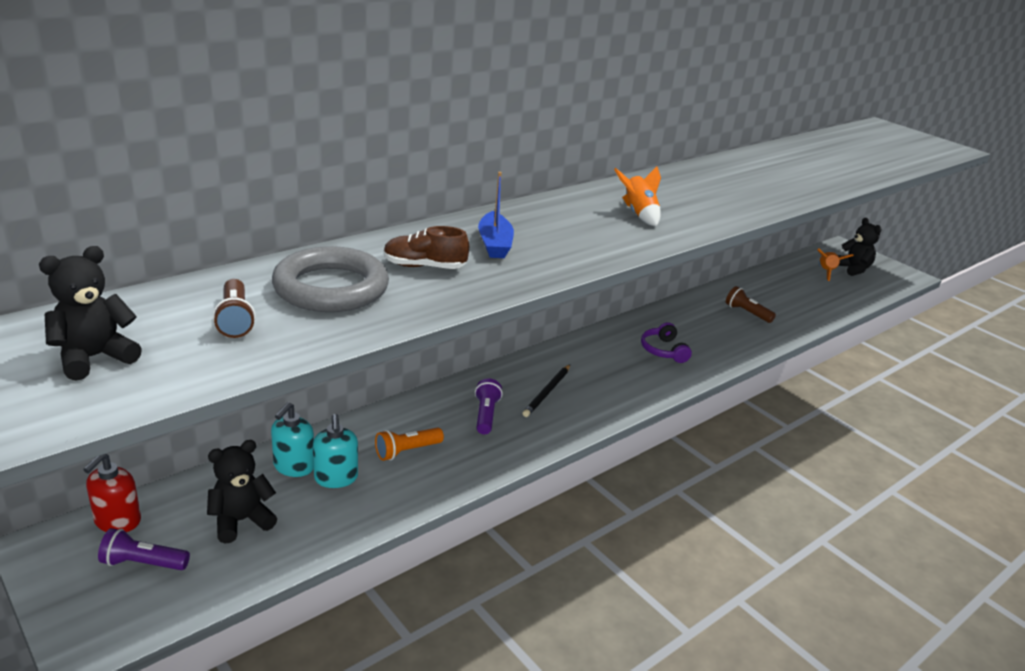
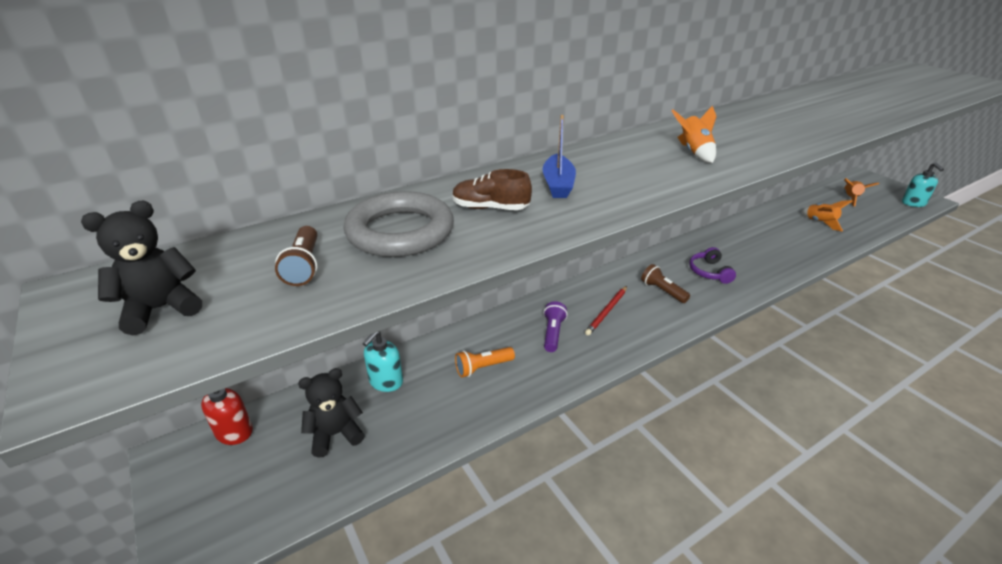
camera: 10 degrees right, 5 degrees up
(143, 563) = (247, 475): purple flashlight -> none
(336, 478) = (420, 393): turquoise soap dispenser -> turquoise soap dispenser (913, 203)
(547, 392) = (607, 312): black pencil -> red pencil
(747, 313) = (782, 236): brown flashlight -> brown flashlight (662, 291)
(790, 298) = (820, 222): none -> orange rocket
(853, 269) = (875, 195): black teddy bear -> none

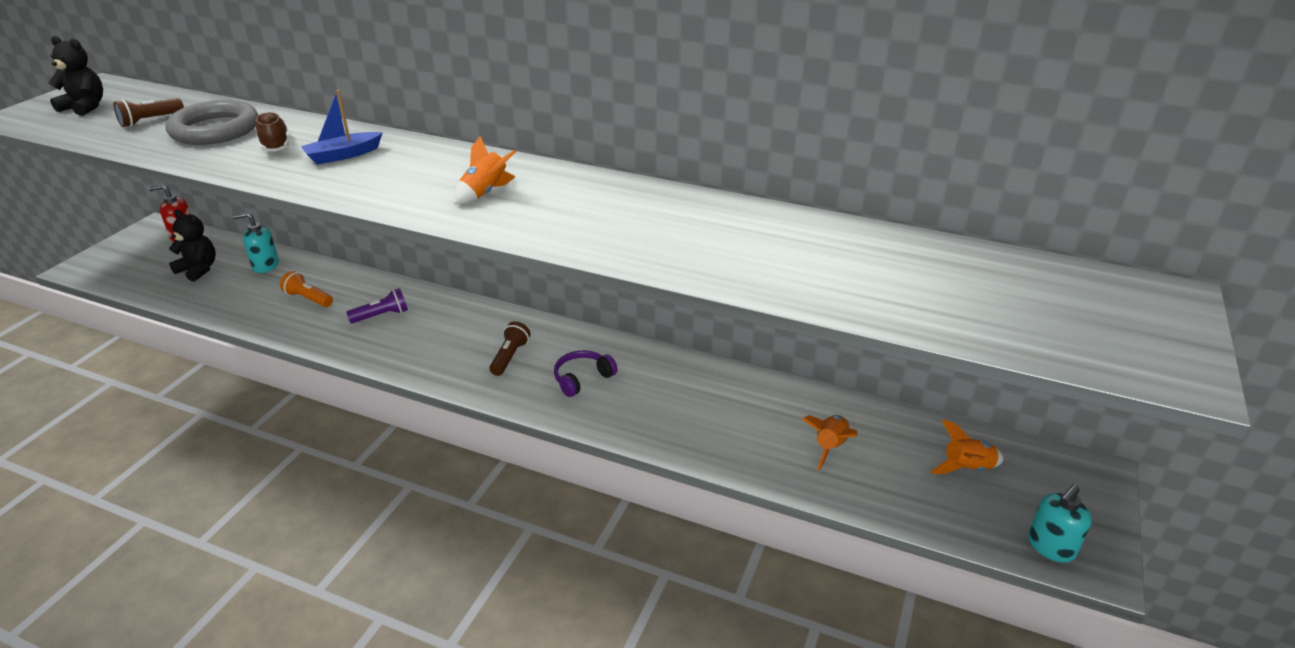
camera: 55 degrees right, 0 degrees up
(607, 312) = (441, 334): red pencil -> none

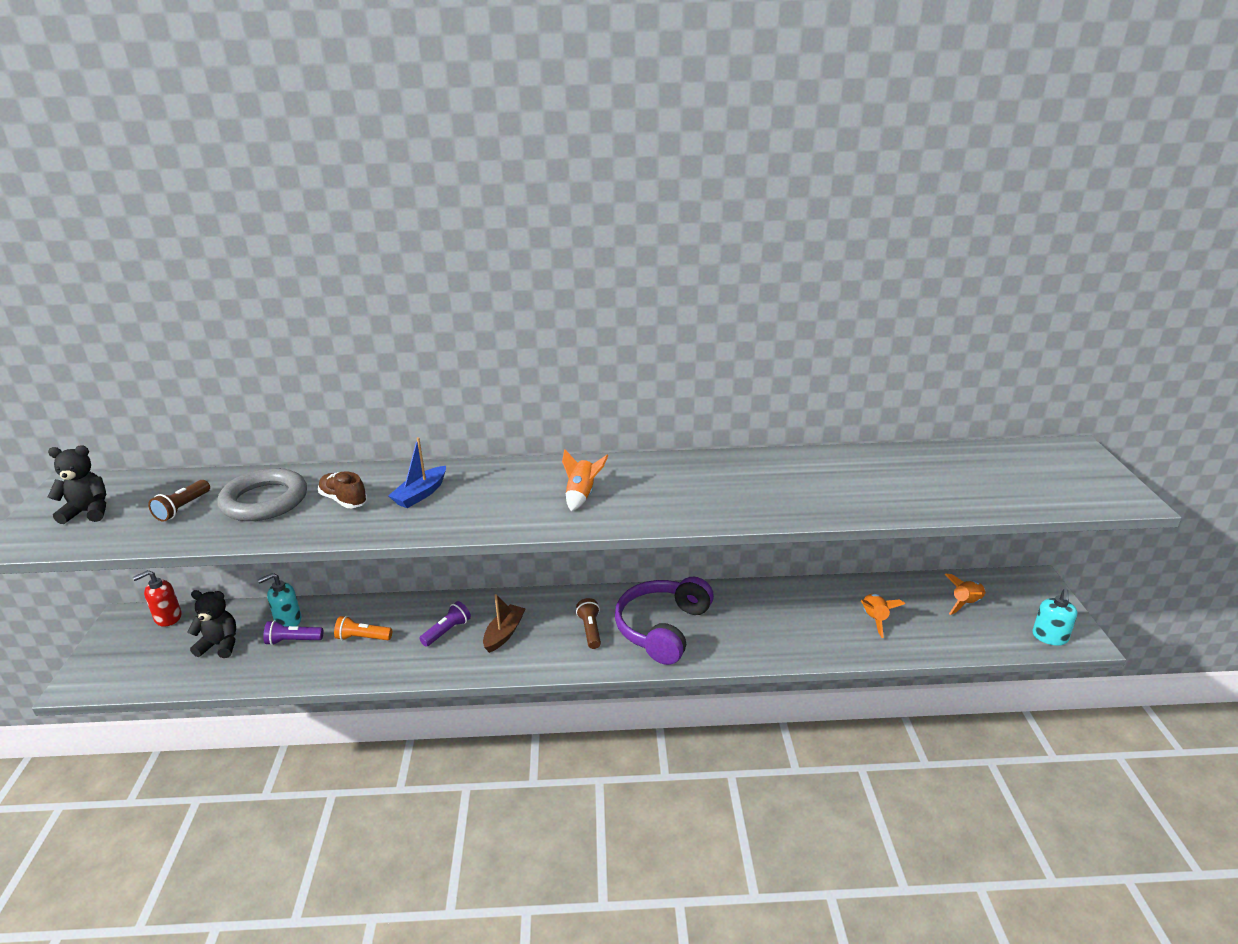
camera: 25 degrees left, 5 degrees down
(253, 283) = (293, 641): none -> purple flashlight
(428, 334) = (504, 633): none -> brown boat
(582, 378) = (663, 628): purple headphones -> purple headphones, size x1.98

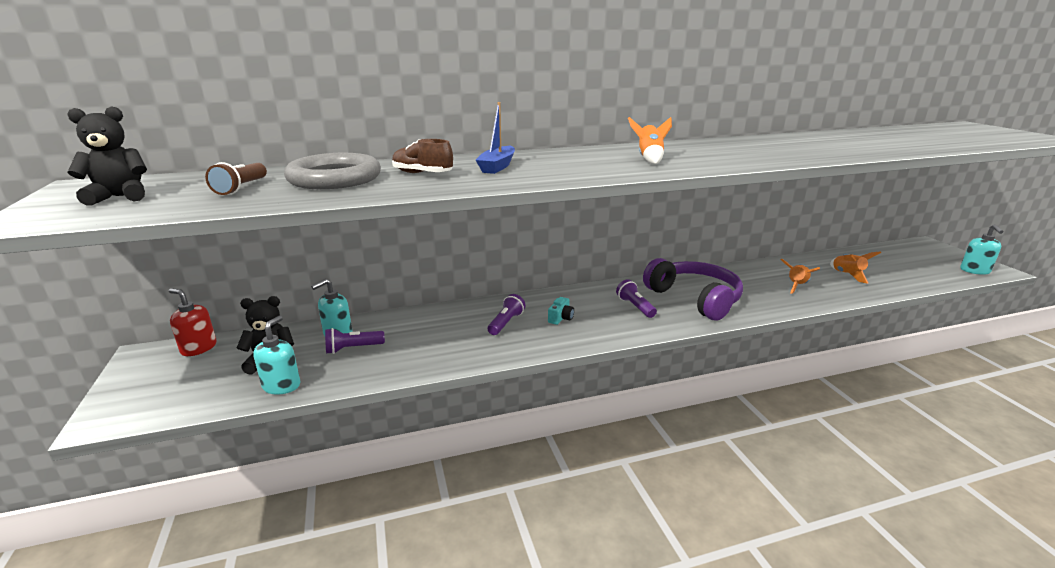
camera: 15 degrees left, 5 degrees down
(168, 617) = (198, 348): red soap dispenser -> red soap dispenser turned 75 degrees clockwise
(217, 674) = (282, 386): none -> turquoise soap dispenser
(362, 638) = (425, 337): orange flashlight -> none
(504, 633) = (561, 318): brown boat -> turquoise camera
(590, 630) = (635, 307): brown flashlight -> purple flashlight
(663, 628) = (694, 298): purple headphones -> purple headphones turned 135 degrees clockwise
(965, 604) = (898, 260): orange rocket -> orange rocket (796, 286)

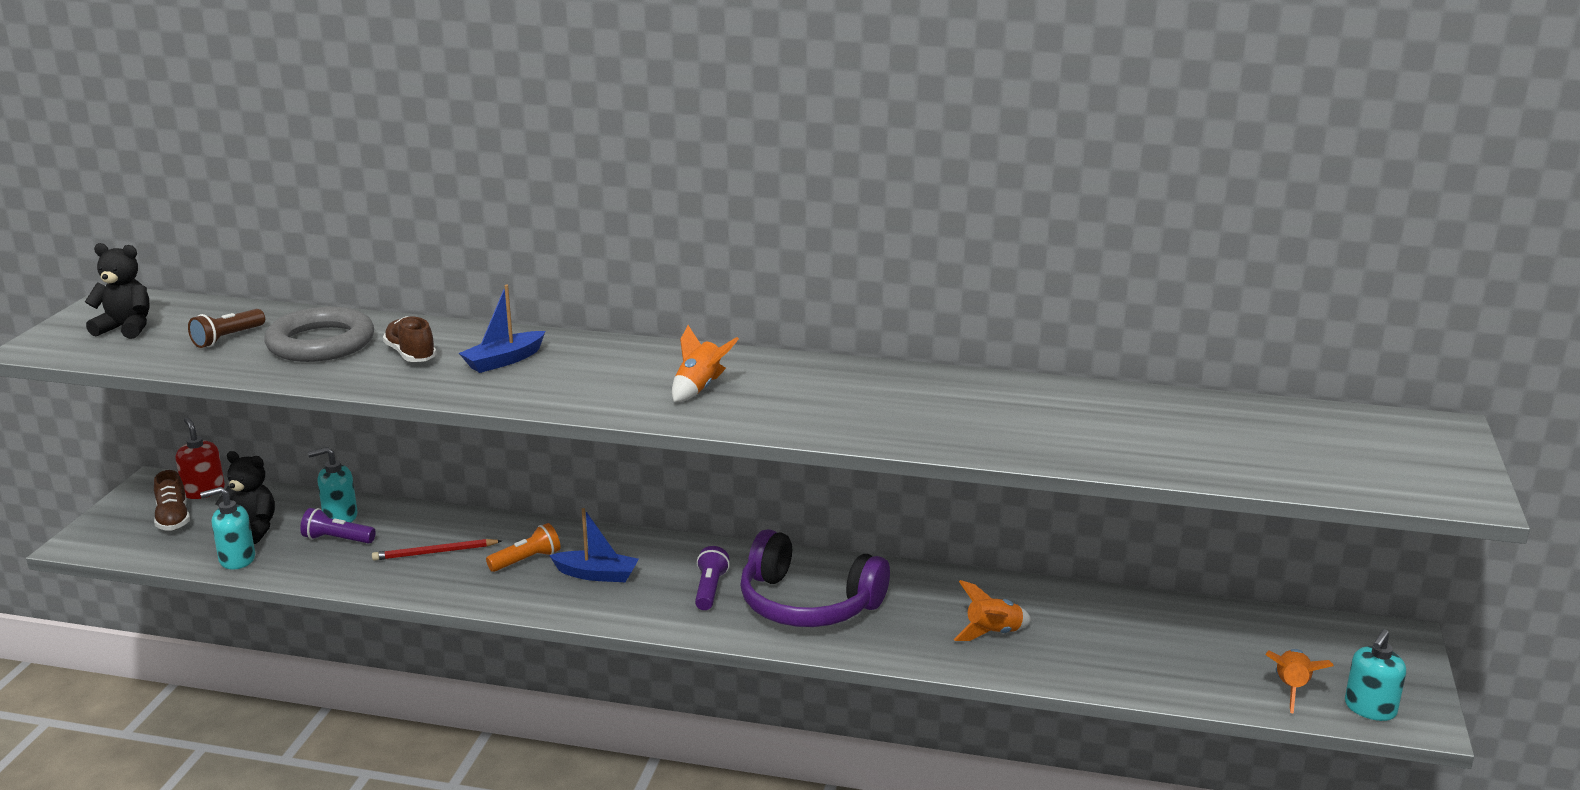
camera: 30 degrees right, 0 degrees up
(188, 374) = (173, 519): none -> brown shoe
(282, 386) = (237, 559): turquoise soap dispenser -> turquoise soap dispenser turned 150 degrees counterclockwise
(438, 336) = (434, 552): none -> red pencil
(506, 323) = (527, 560): purple flashlight -> orange flashlight
(561, 318) = (596, 574): turquoise camera -> blue boat
(694, 298) = (808, 604): purple headphones -> purple headphones turned 120 degrees clockwise
(847, 275) = (1115, 643): orange rocket -> orange rocket (1291, 689)

